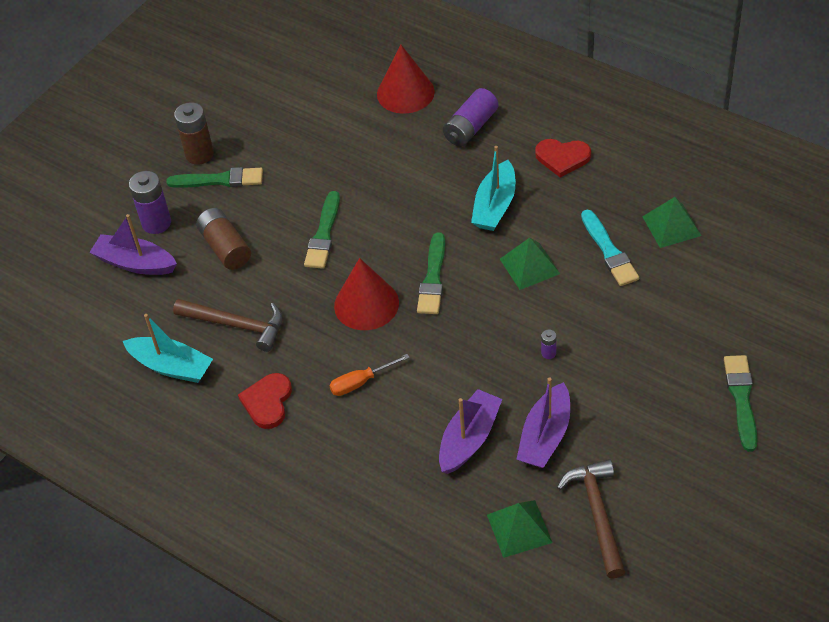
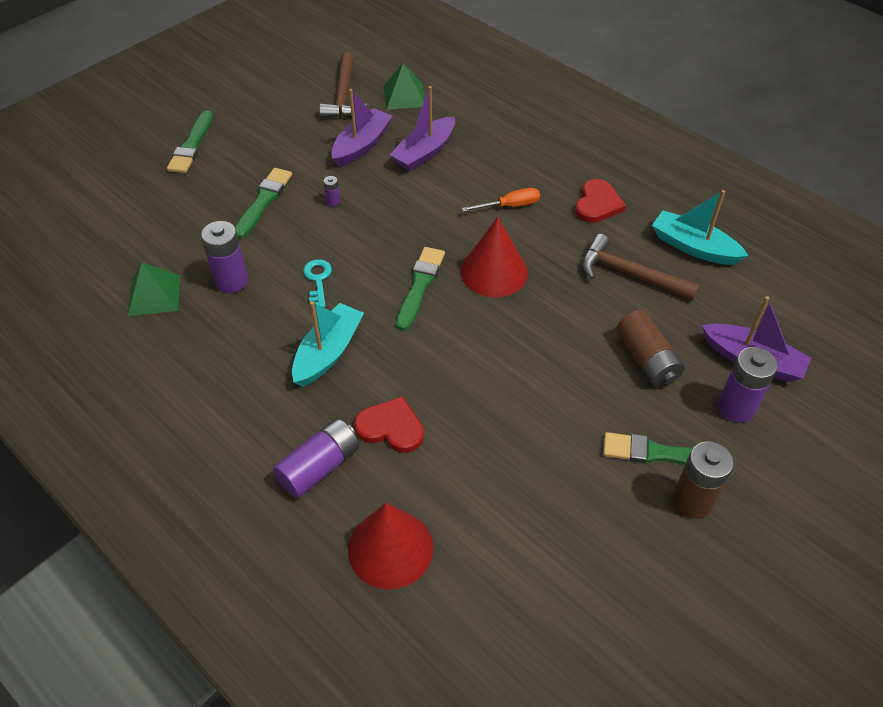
camera: 175 degrees left, 0 degrees up
(324, 234) = (530, 355): green brush -> green brush (263, 201)
(529, 266) = (318, 280): green pyramid -> turquoise key
(562, 158) = (225, 398): red heart -> red heart (391, 427)
(609, 251) = (231, 281): turquoise brush -> purple battery

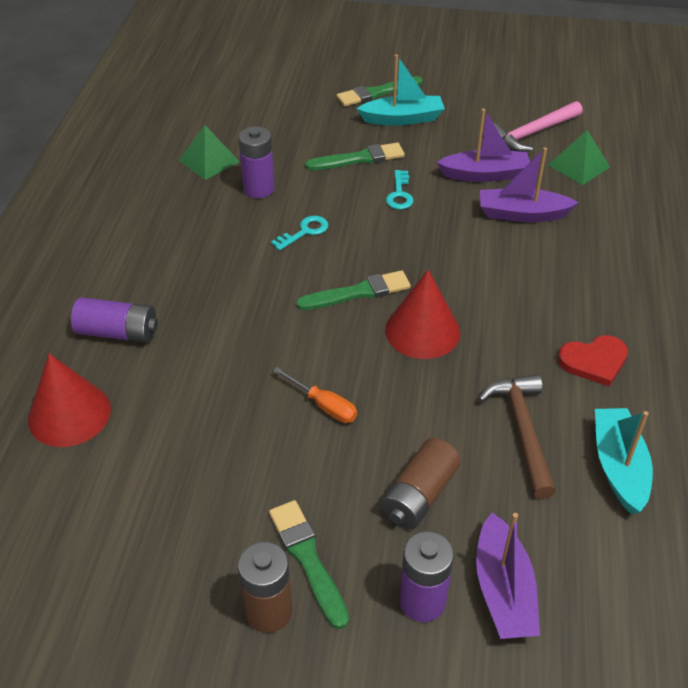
camera: 55 degrees right, 5 degrees down
(328, 352) = (234, 277): turquoise boat -> turquoise boat (402, 118)
(333, 202) = (399, 194): purple battery -> turquoise key
(343, 96) = (532, 133): brown hammer -> pink hammer
(391, 427) = (188, 353): red heart -> none
(510, 206) = (518, 301): orange screwdriver -> orange screwdriver (324, 405)

